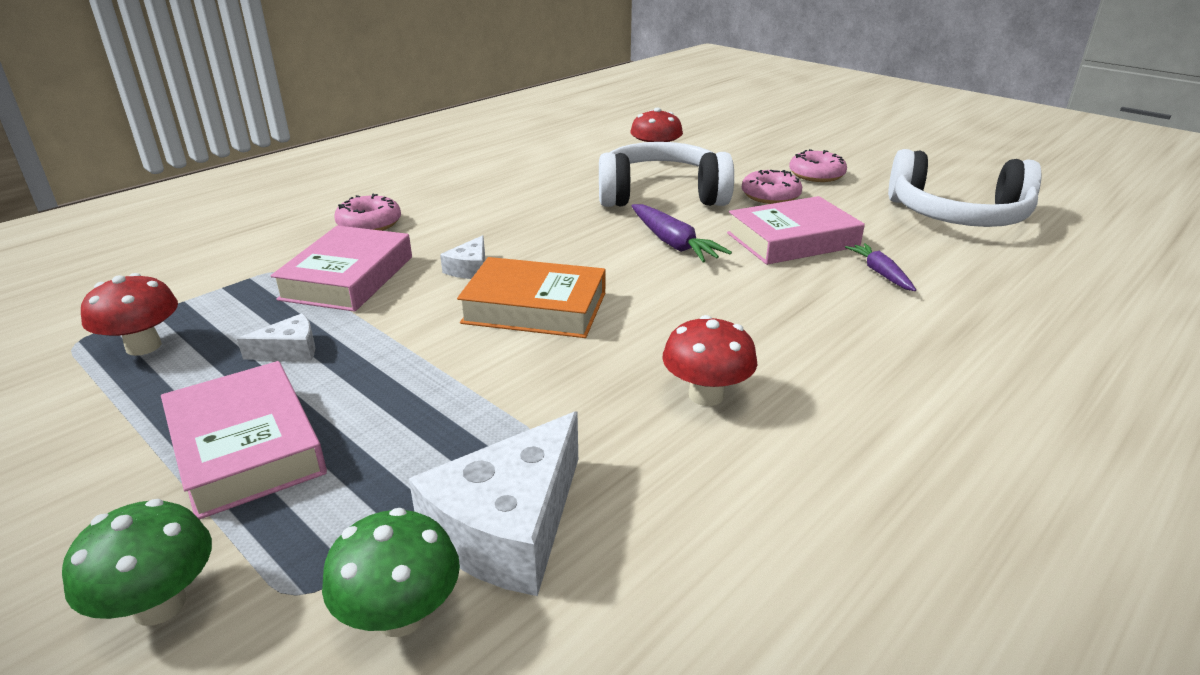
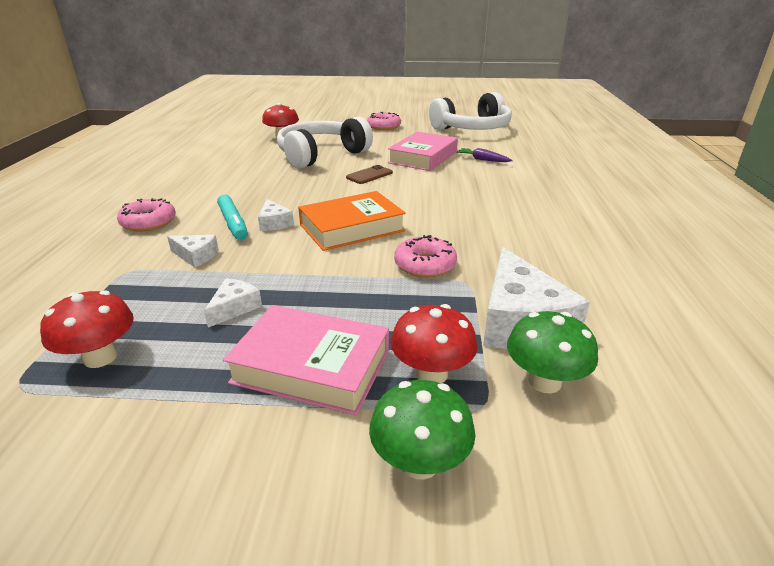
camera: 40 degrees left, 0 degrees up
(348, 278) = (196, 256): pink book -> white cheese
(433, 254) = (233, 224): none -> turquoise marker
(673, 243) = (369, 175): purple carrot -> brown phone
(706, 395) = (501, 232): red mushroom -> red mushroom (431, 374)
(770, 195) = (378, 141): pink donut -> pink donut (425, 265)

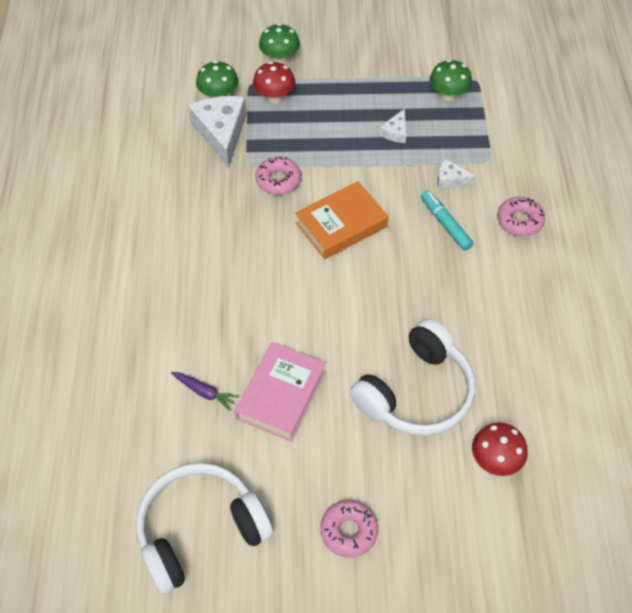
camera: 175 degrees right, 25 degrees up
(100, 357) = (448, 95): red mushroom -> green mushroom
(274, 223) = (410, 228): white cheese -> none
(311, 366) = (336, 97): pink book -> none
(369, 175) = (343, 334): brown phone -> none

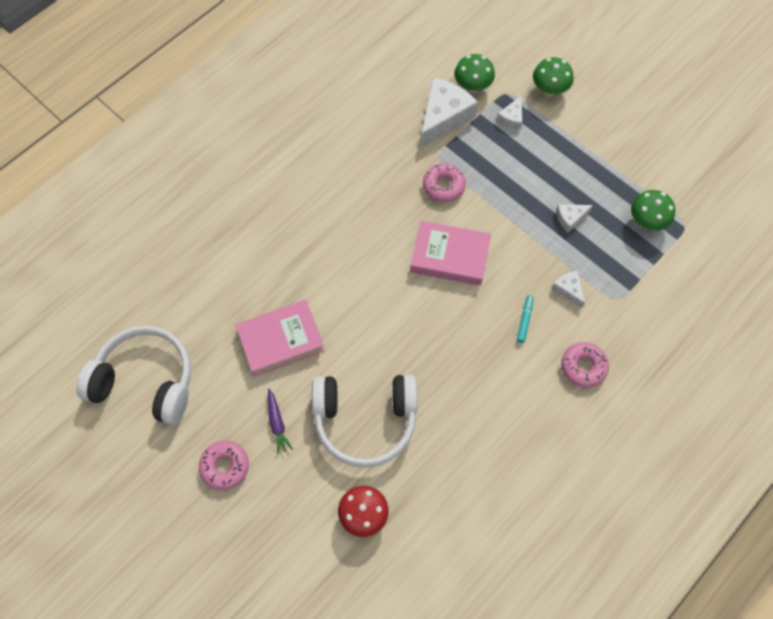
camera: 45 degrees right, 10 degrees up
(204, 392) = (238, 295): purple carrot -> purple carrot (277, 423)
(274, 97) = (511, 118): red mushroom -> white cheese
(341, 225) = (450, 256): orange book -> pink book
(445, 224) = (524, 320): turquoise marker -> turquoise marker, size x0.66

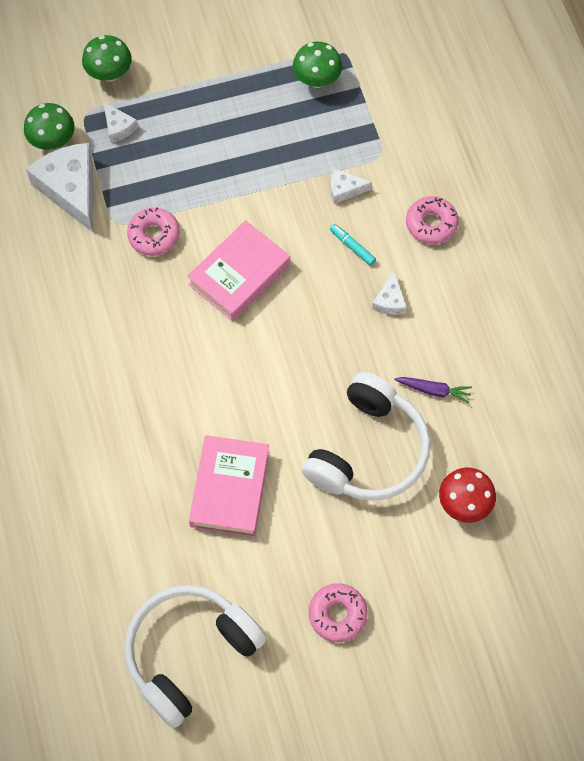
camera: 60 degrees left, 0 degrees up
(277, 423) = (321, 538): purple carrot -> purple carrot (434, 390)
(570, 218) = (269, 142): white cheese -> white cheese (390, 301)

